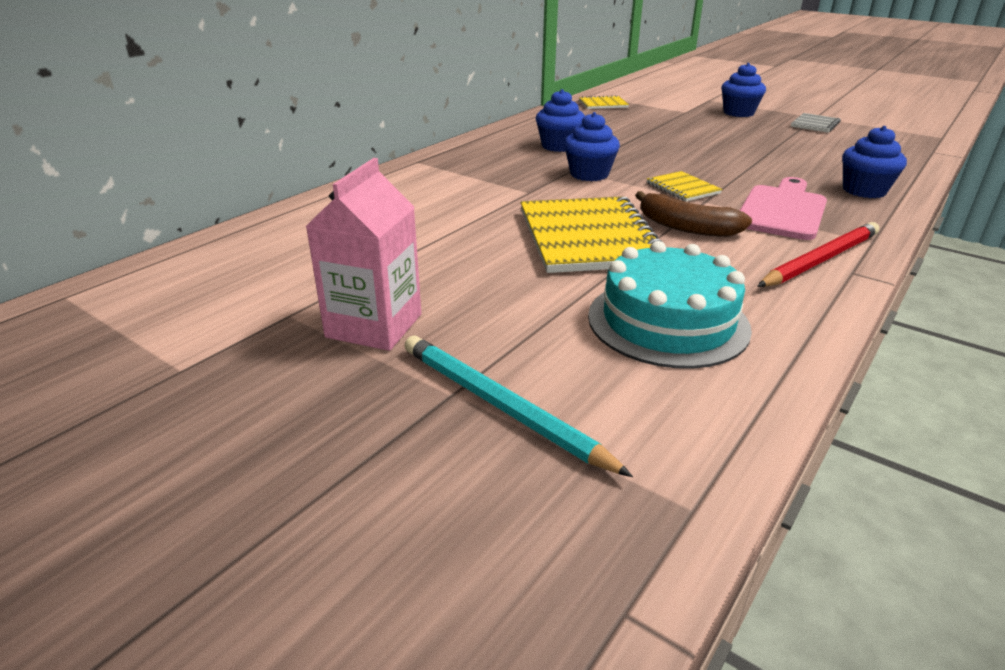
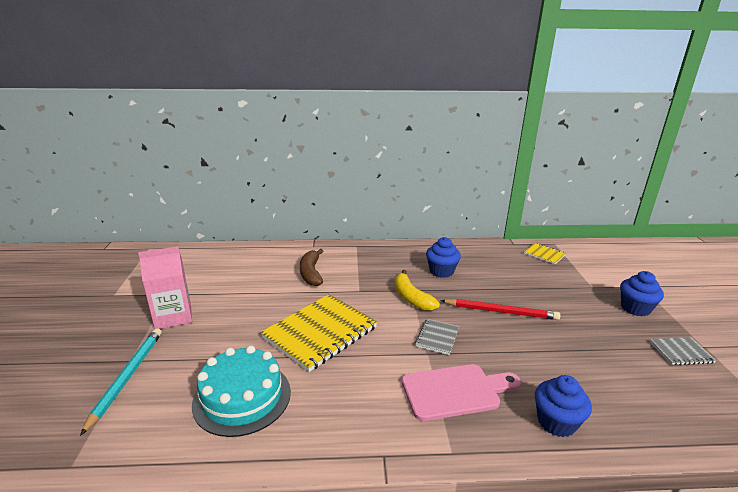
camera: 50 degrees right, 5 degrees down
(589, 174) = (411, 298): blue cupcake -> yellow banana
(682, 188) = (437, 337): yellow notebook -> grey notebook
(686, 227) = (375, 360): brown banana -> brown banana (311, 273)
(820, 260) = (387, 433): red pencil -> red pencil (500, 311)

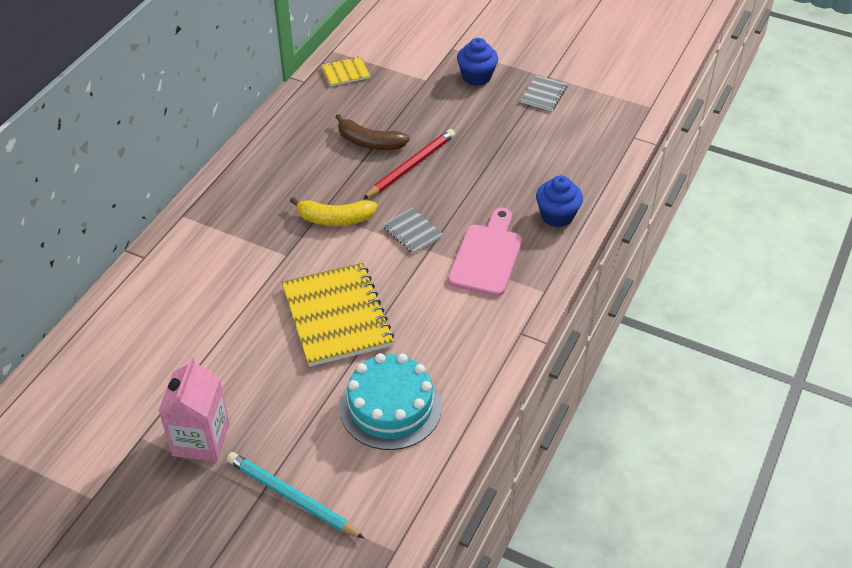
camera: 60 degrees left, 20 degrees up
(311, 273) = (212, 283): brown banana -> brown banana (370, 142)
(441, 271) = (306, 170): blue cupcake -> none

